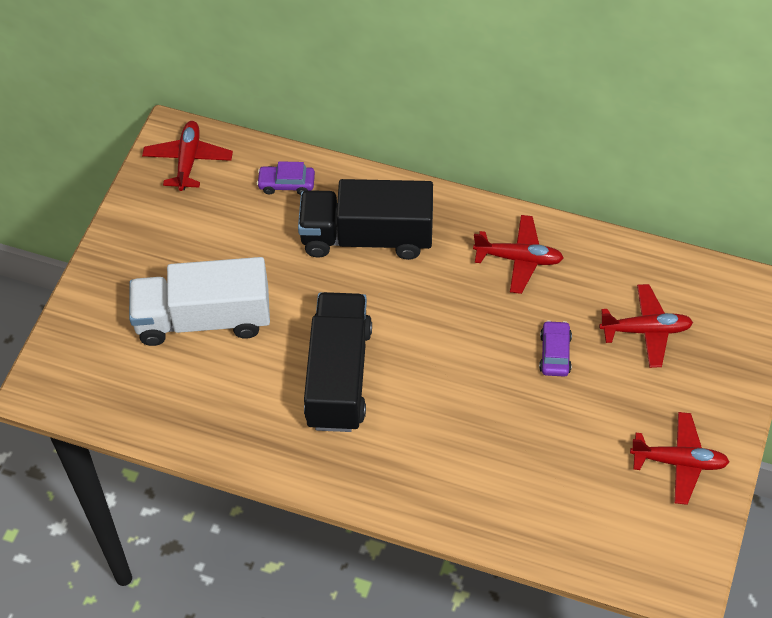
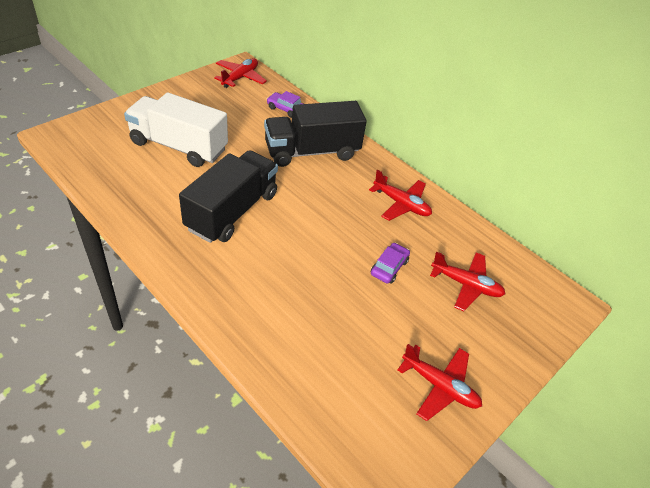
camera: 20 degrees right, 10 degrees down
(367, 237) = (312, 152): black truck -> black truck turned 45 degrees counterclockwise

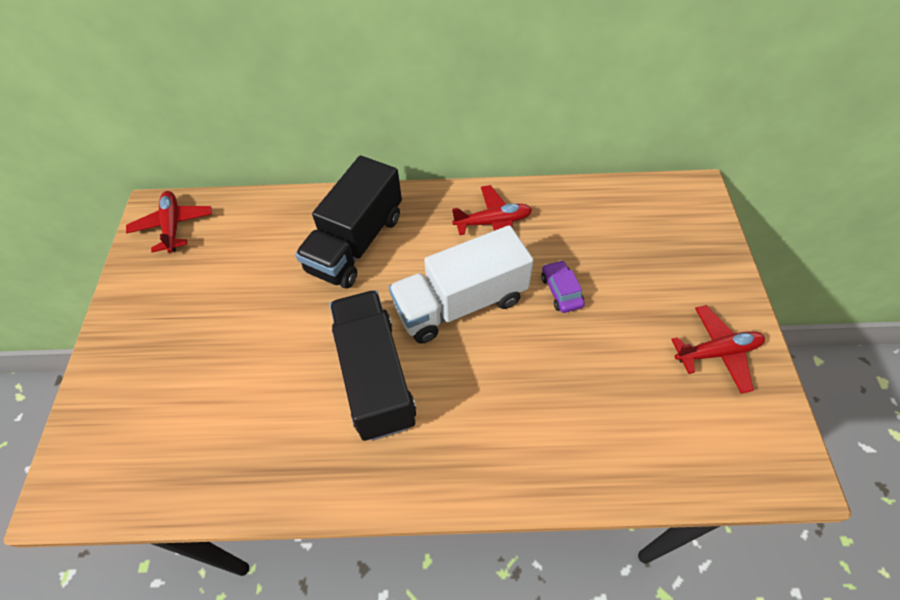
camera: 40 degrees left, 10 degrees up
(179, 146) = (223, 363): white truck -> white truck (460, 303)
(285, 109) = (269, 220): purple car -> none
(466, 285) = (625, 248): red plane -> none

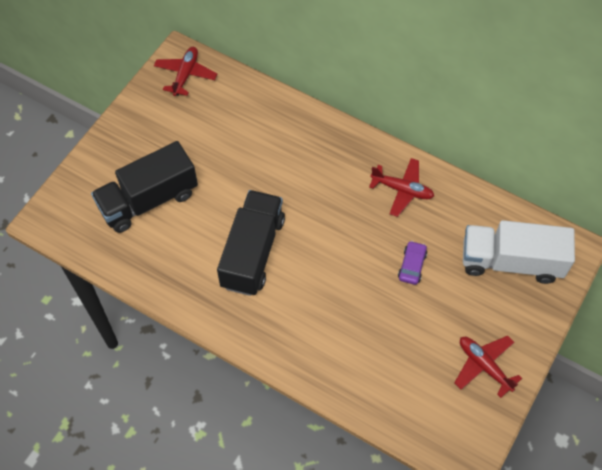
camera: 30 degrees right, 5 degrees up
(356, 243) = (297, 153): black truck -> black truck (148, 200)
(460, 303) = (338, 235): white truck -> white truck (511, 261)
(717, 352) = (484, 366): red plane -> red plane turned 150 degrees counterclockwise

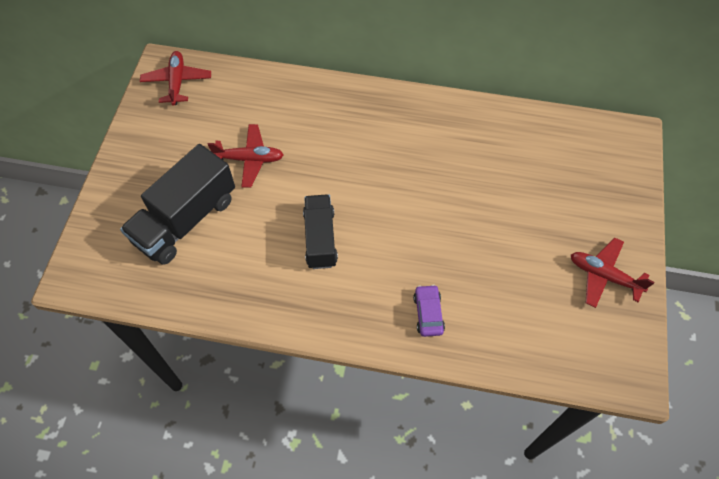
camera: 20 degrees left, 0 degrees up
(253, 252) = (320, 238): black truck -> black truck, size x0.65
(402, 190) = (445, 130): red plane -> red plane (249, 159)
(412, 266) = (488, 200): purple car -> purple car (428, 313)
(511, 261) = (580, 165): white truck -> none

